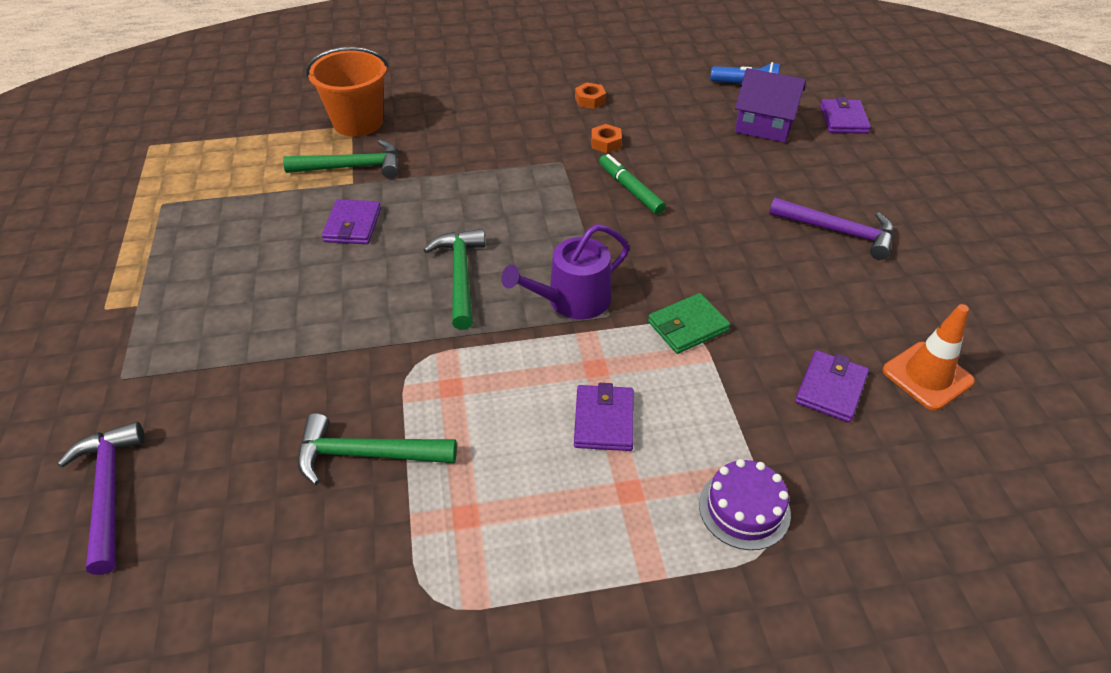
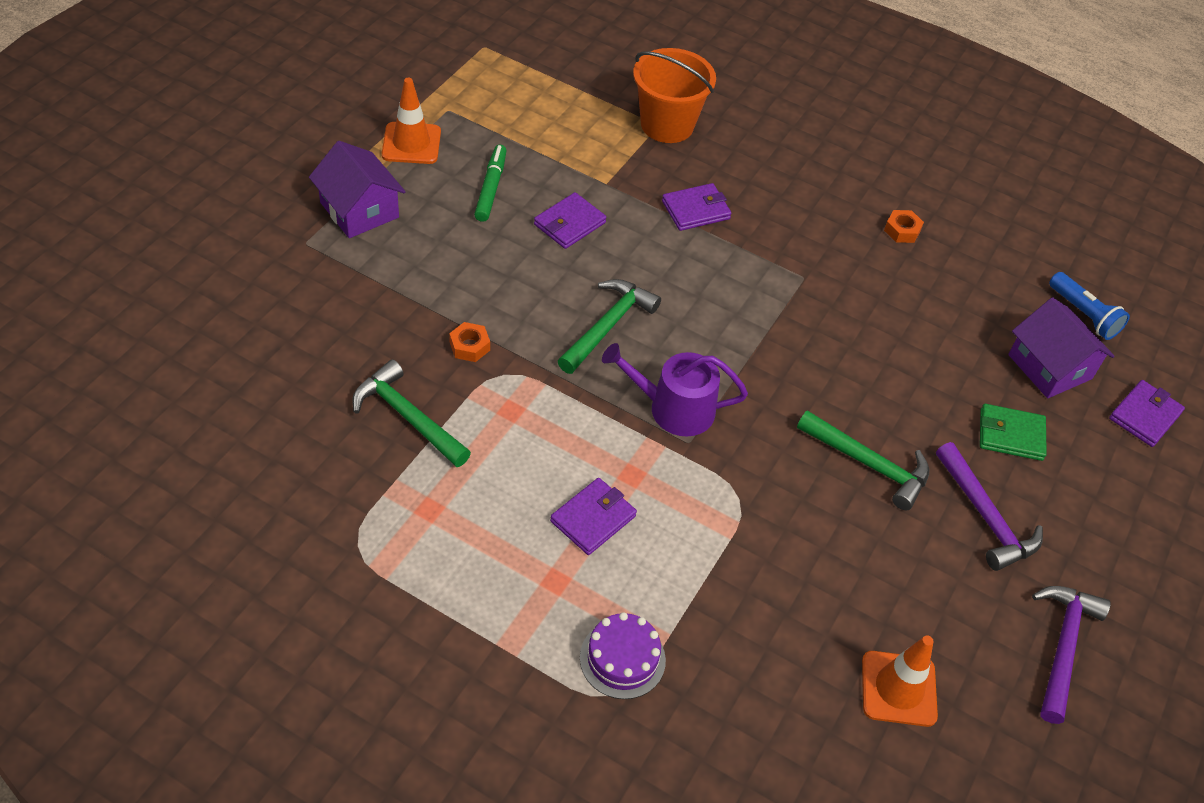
camera: 35 degrees right, 5 degrees up
(108, 492) = (235, 322): purple hammer -> purple hammer (1062, 647)
(150, 321) = (359, 210): none -> purple house
(151, 244) = (411, 143): none -> orange traffic cone
(352, 167) = (620, 168): green hammer -> green hammer (868, 464)
(606, 143) = (866, 285): orange nut -> orange nut (469, 346)
(630, 189) = (836, 345): green marker -> green marker (491, 188)
(688, 326) = (743, 497): green wallet -> green wallet (1010, 435)
(830, 389) = (800, 633): purple wallet -> purple wallet (696, 210)

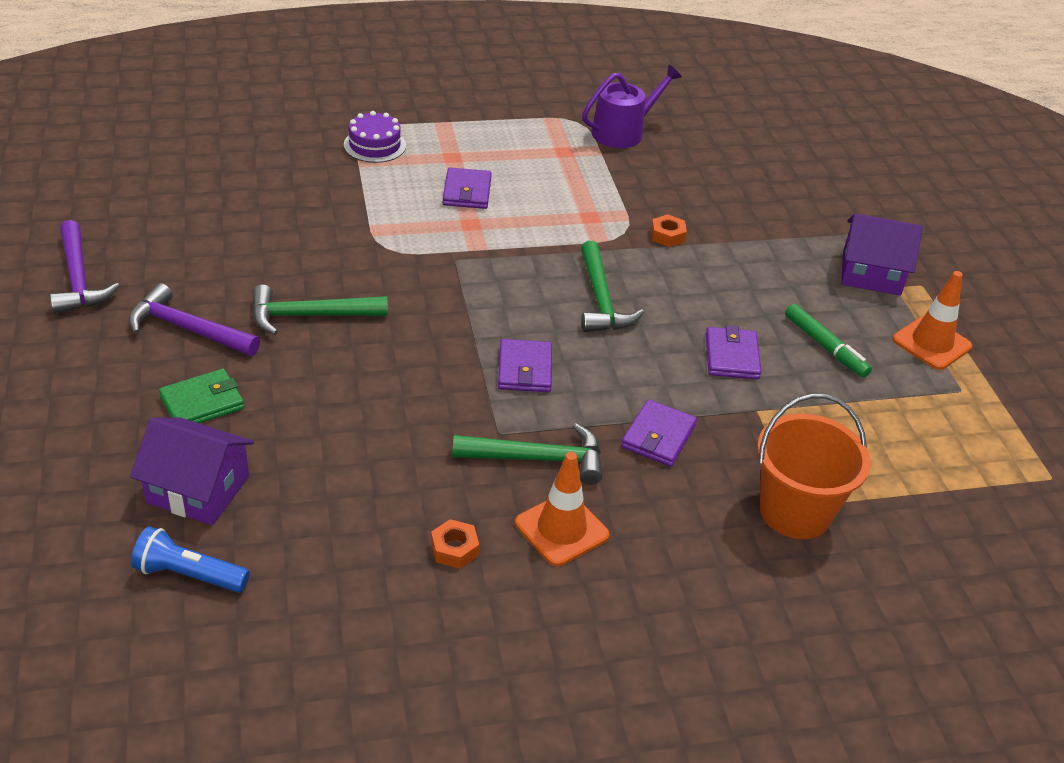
camera: 140 degrees right, 10 degrees down
(408, 417) = (642, 182): green hammer -> green hammer (537, 459)
(673, 408) = (489, 274): purple watering can -> purple watering can (623, 132)
(898, 688) = (189, 206): orange traffic cone -> orange traffic cone (561, 529)
(1144, 416) = (71, 496): purple wallet -> purple wallet (524, 369)

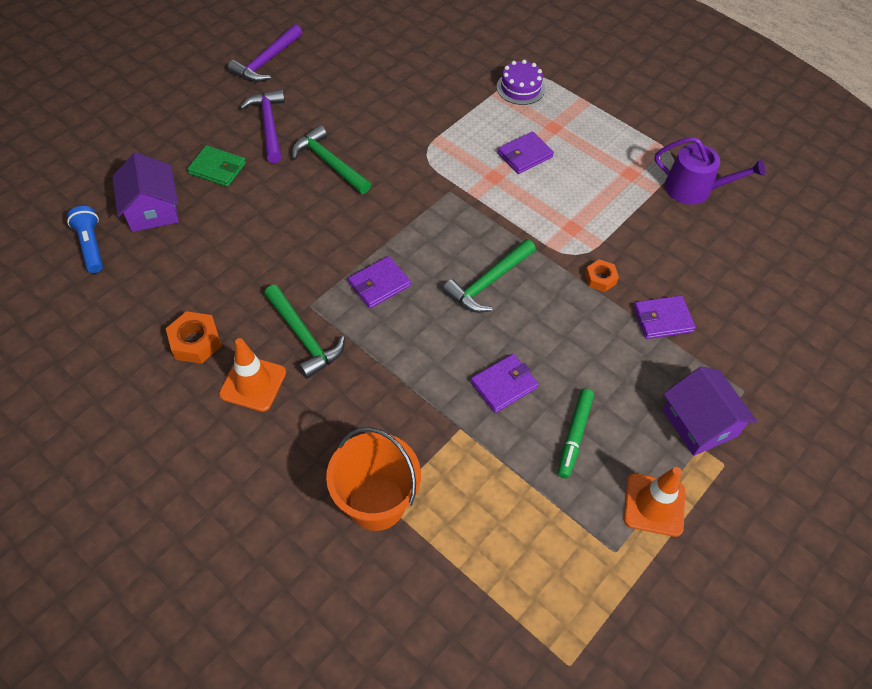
camera: 55 degrees right, 15 degrees up
(454, 549) = (195, 342): orange nut -> orange nut, size x1.53
(658, 436) = (381, 387): purple wallet -> purple wallet (662, 319)

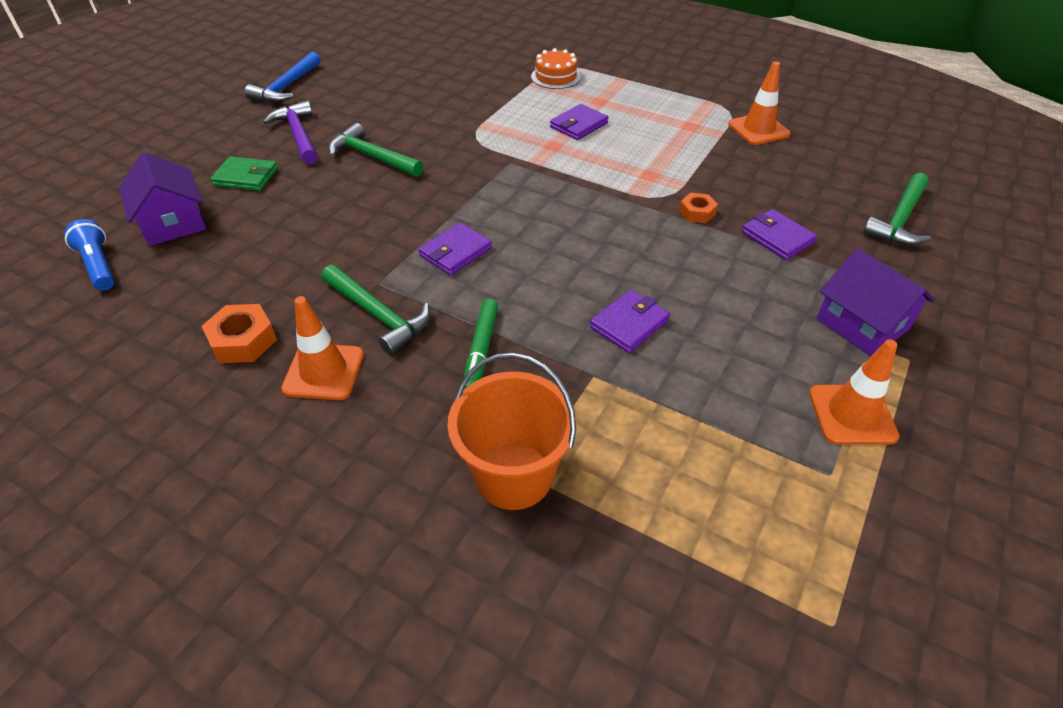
camera: 10 degrees left, 10 degrees down
(267, 61) = (287, 87): purple hammer -> blue hammer
(489, 282) = (578, 233): green hammer -> green hammer (900, 219)
(520, 88) = (556, 77): purple cake -> orange cake
(574, 435) = (729, 360): green marker -> green marker (481, 351)
(662, 319) = (777, 237): purple wallet -> purple wallet turned 75 degrees clockwise
(694, 189) = (758, 129): purple watering can -> orange traffic cone

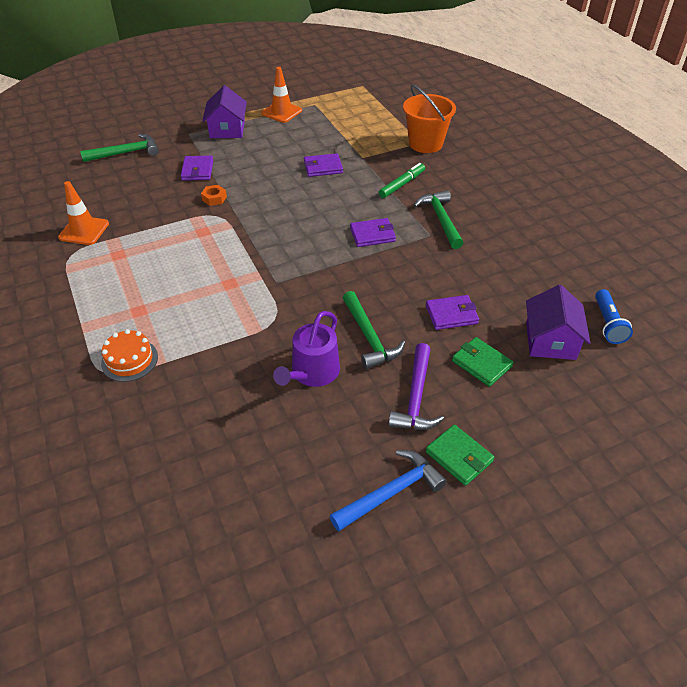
camera: 145 degrees left, 0 degrees up
(242, 117) = (459, 457): none -> green wallet
(243, 341) = (520, 236): orange nut -> none
(324, 372) = (483, 205): orange traffic cone -> none
(402, 118) = (312, 373): none -> purple watering can
(578, 125) = (188, 293): purple wallet -> purple wallet (451, 315)

